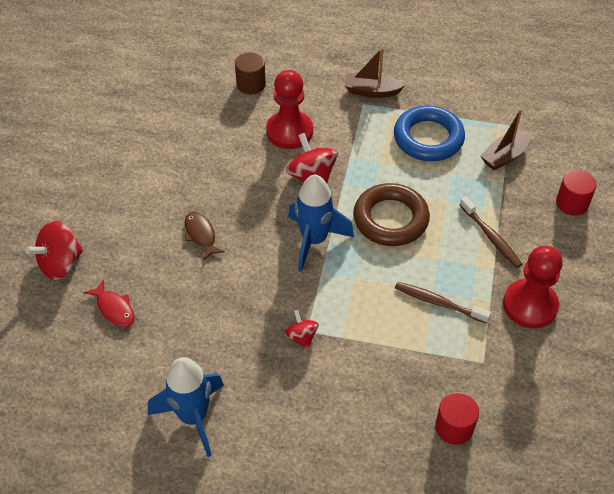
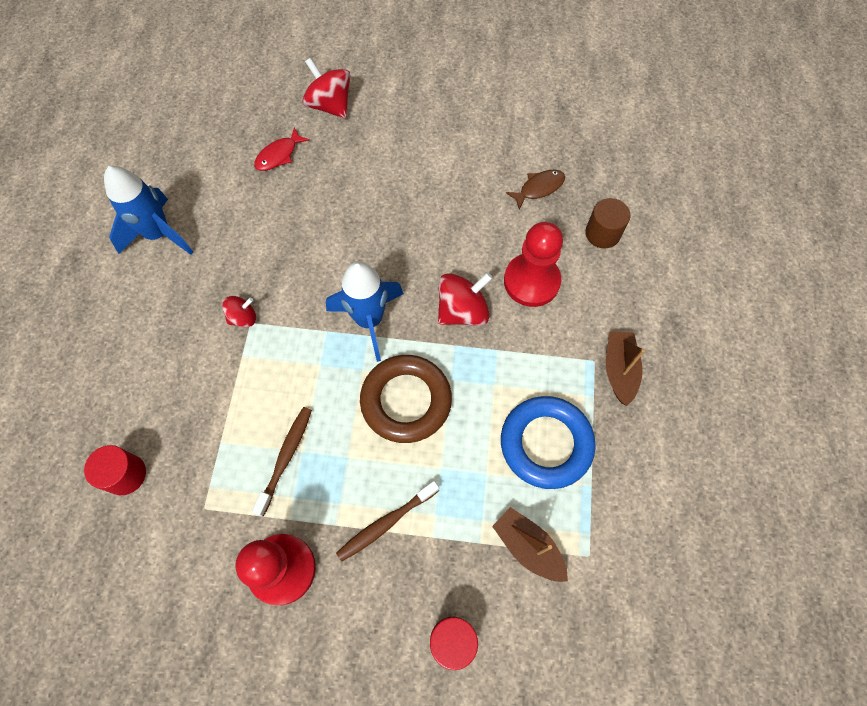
camera: 85 degrees right, 15 degrees up
(201, 235) = (371, 213): brown fish -> brown fish (539, 188)

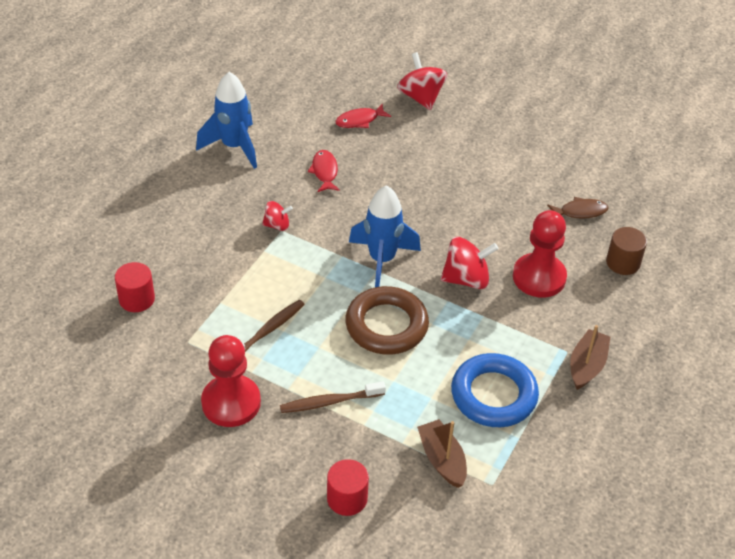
camera: 20 degrees right, 20 degrees down
(267, 231) = (324, 171): none -> red fish

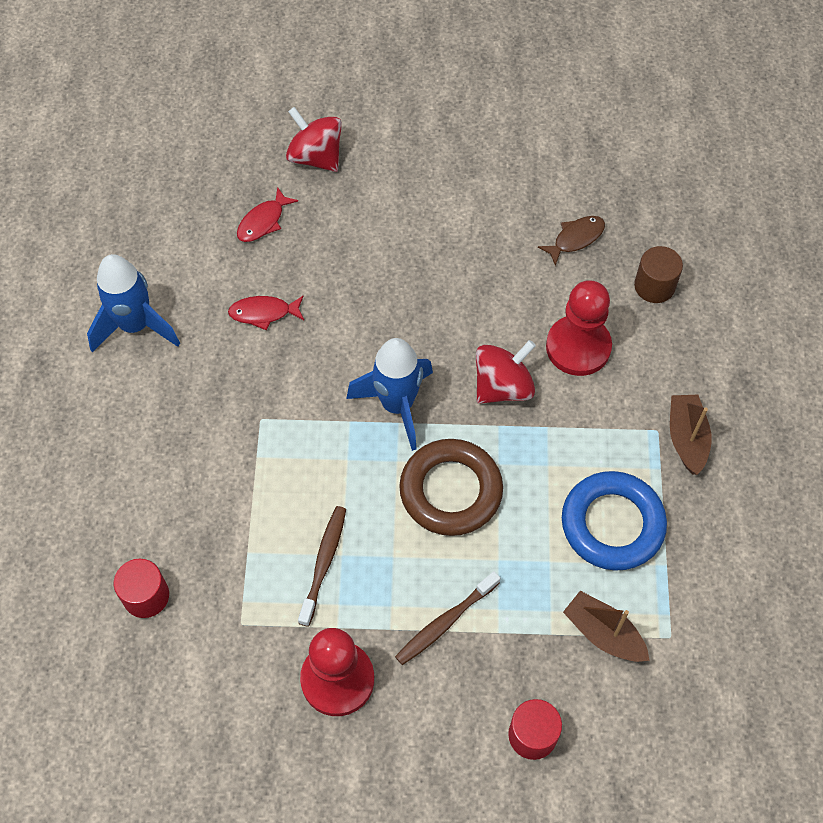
camera: 25 degrees left, 15 degrees up
(277, 225) = (251, 414): red spinning top -> none
(324, 171) = (263, 313): red fish -> red fish turned 60 degrees counterclockwise

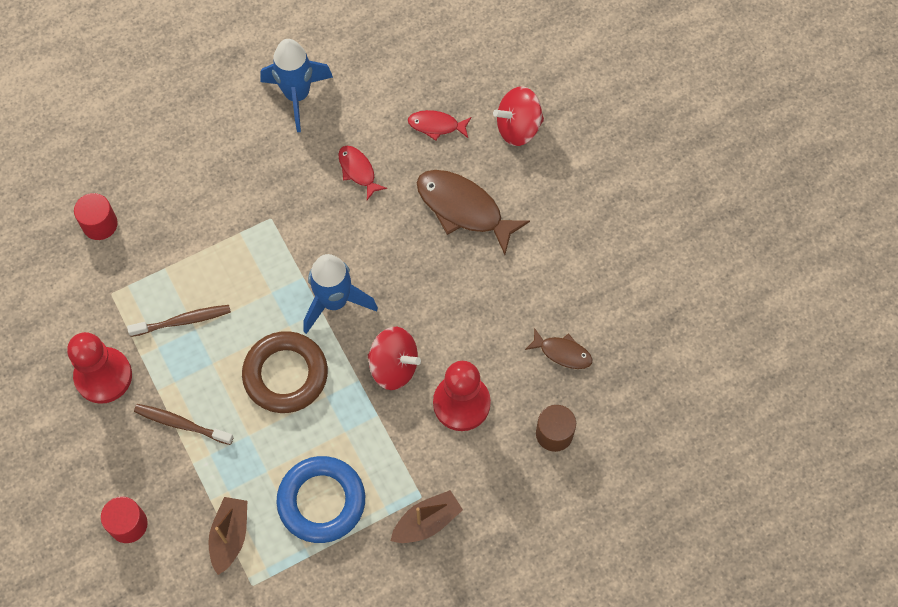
camera: 60 degrees right, 5 degrees up
(316, 157) = (518, 128): red spinning top -> red spinning top turned 120 degrees counterclockwise
(371, 243) = (463, 209): none -> brown fish

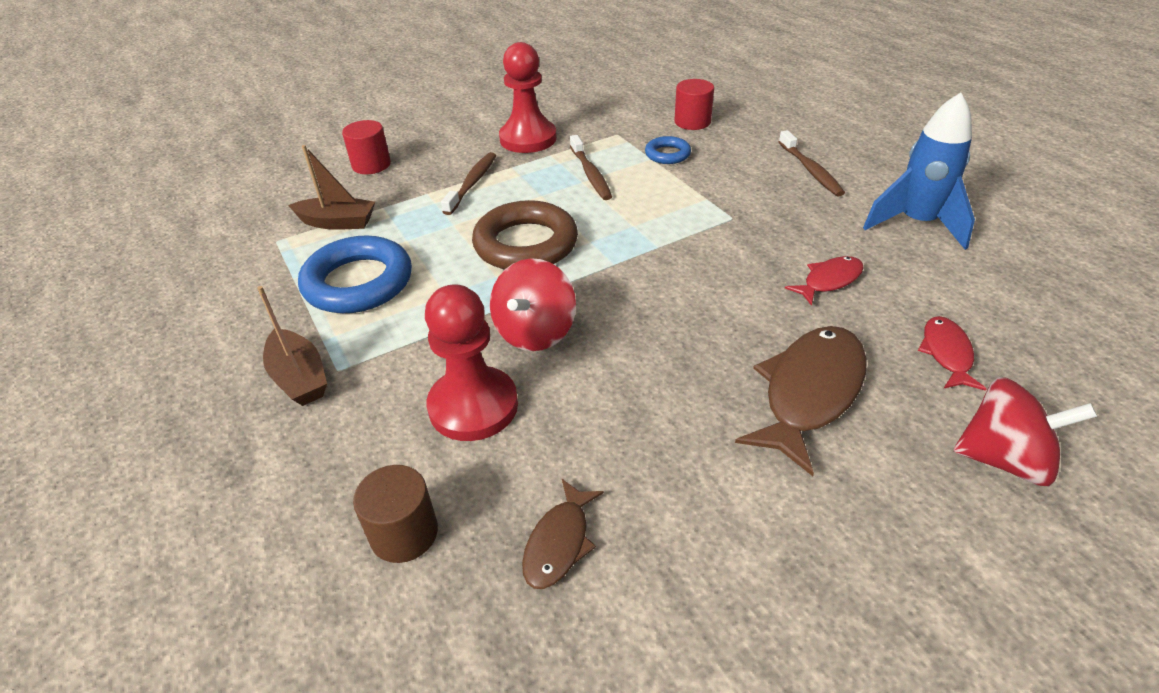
camera: 90 degrees right, 25 degrees down
(159, 253) = (667, 154): none -> blue ring
(208, 146) = (810, 170): none -> brown toothbrush
(334, 302) = (627, 274): blue rocket -> none
(518, 128) = (1004, 459): red spinning top -> red spinning top turned 120 degrees clockwise

